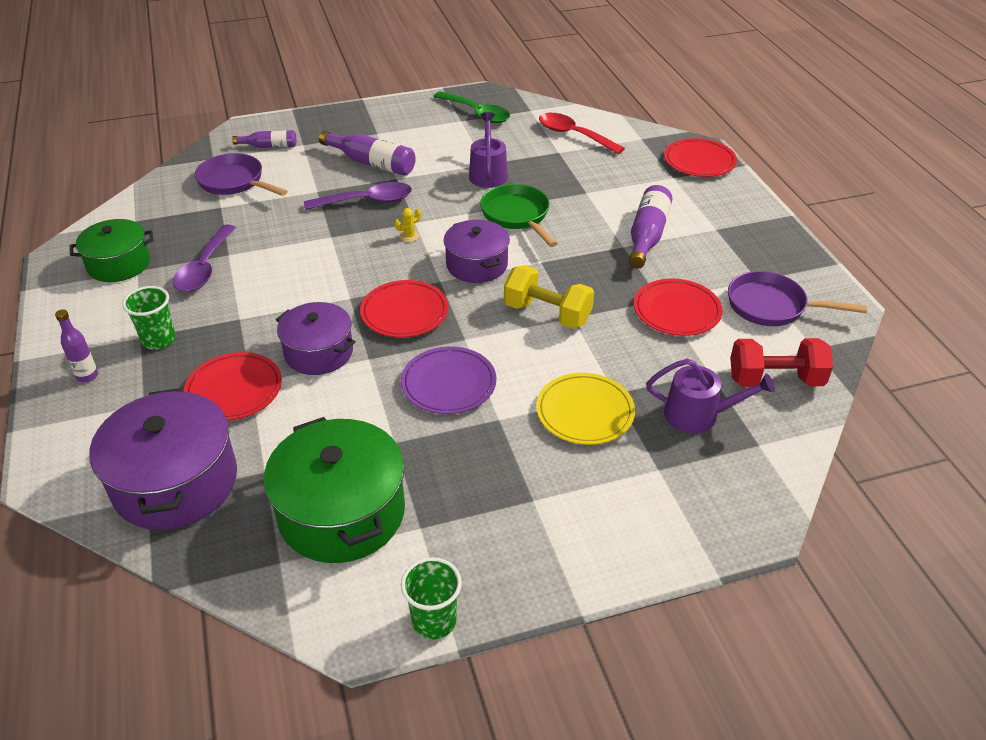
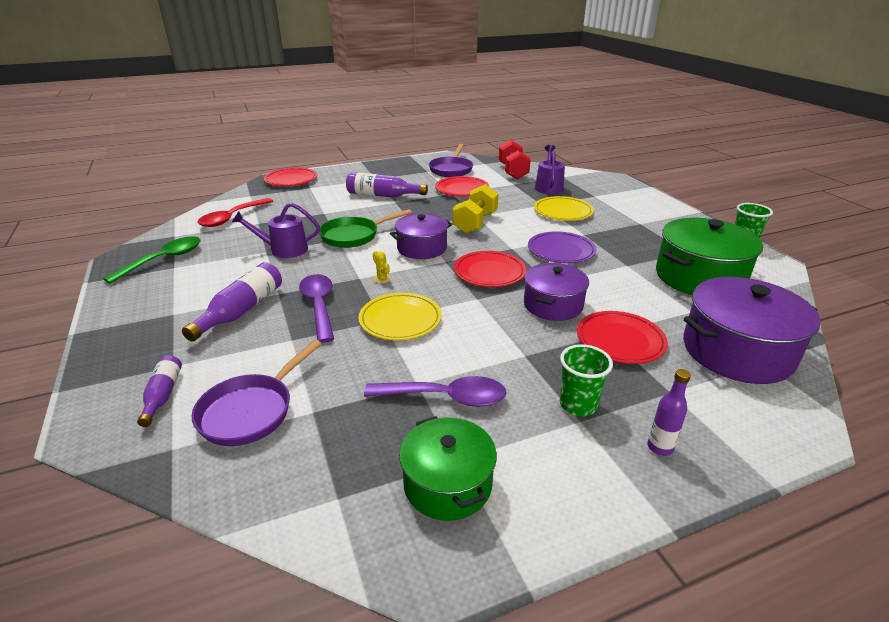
camera: 95 degrees left, 10 degrees down
(326, 247) = (400, 320): none -> yellow plate

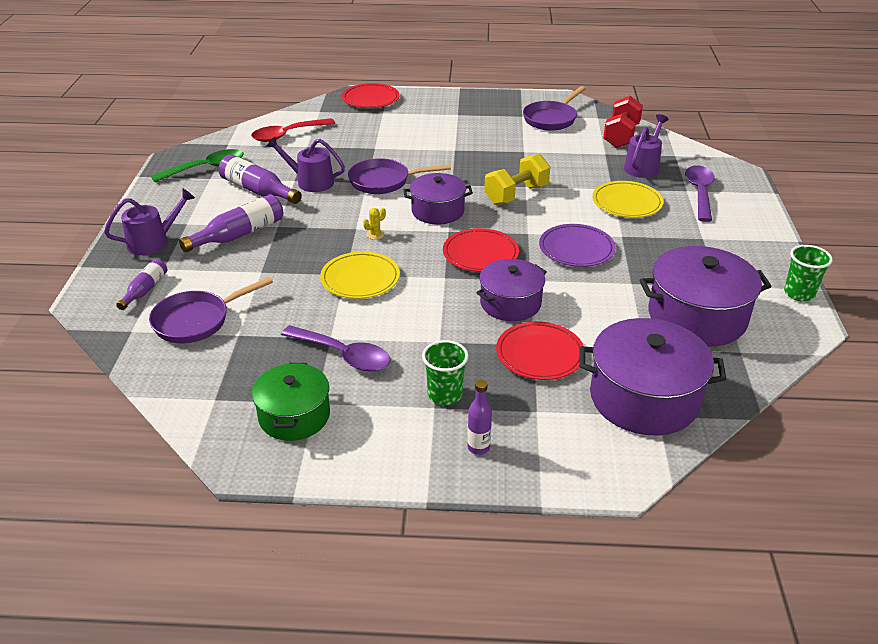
camera: 25 degrees right, 5 degrees up
(143, 341) = (153, 242): none -> purple watering can
(319, 306) = (302, 247): purple spoon -> purple spoon (699, 192)
(353, 236) = (383, 181): green pan -> purple pan
(382, 195) = (448, 138): purple bottle -> purple bottle (258, 190)
(382, 279) = (375, 234): yellow cactus -> yellow cactus turned 60 degrees clockwise
(462, 189) = (539, 149): red plate -> none
(699, 277) = (697, 317): green pot -> purple pot

